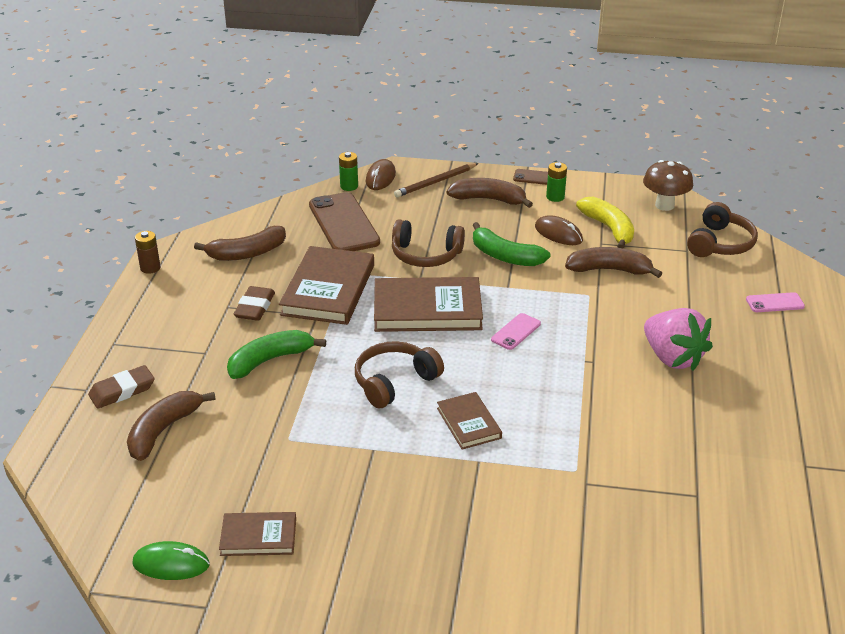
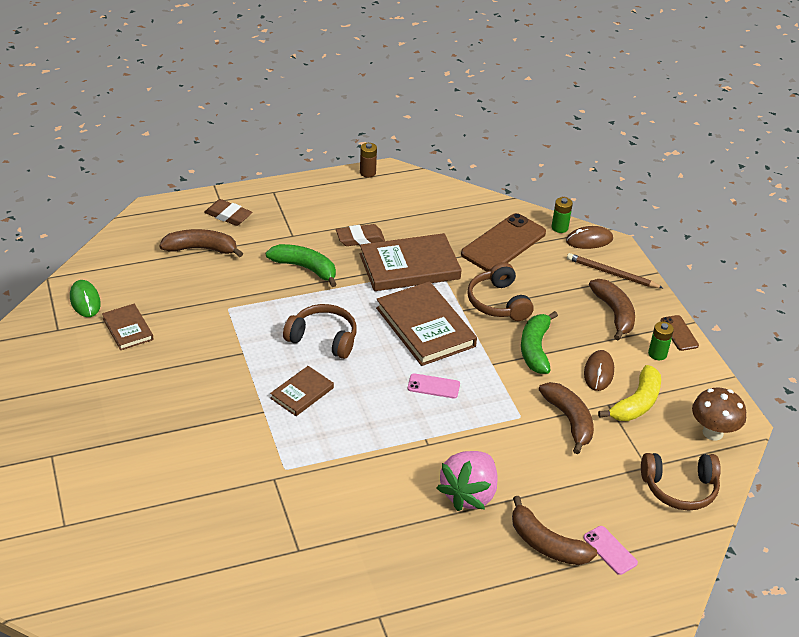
camera: 60 degrees right, 5 degrees up
(247, 253) = (422, 210): brown banana -> brown banana (546, 544)

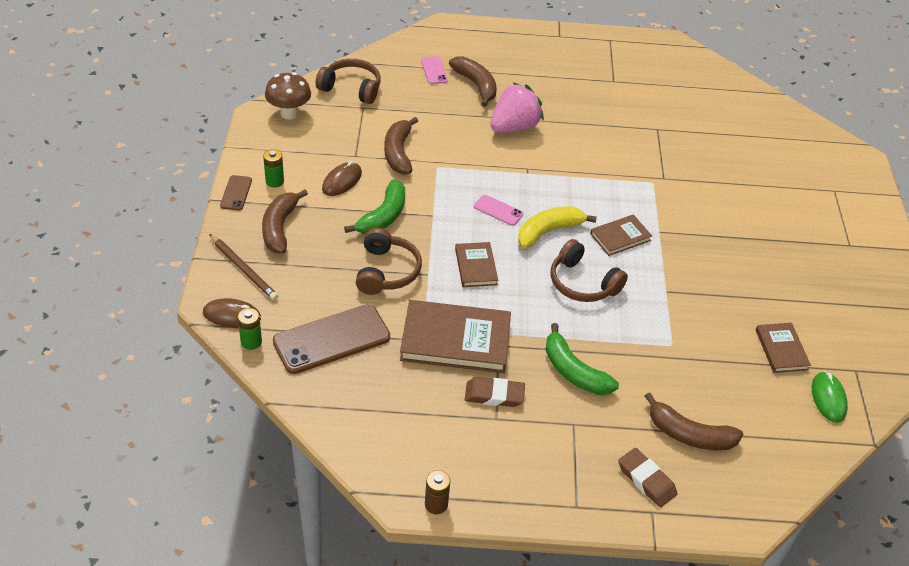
camera: 160 degrees left, 5 degrees up
(425, 327) = (476, 266): brown book -> brown book, size x0.54
(636, 403) = (331, 149): yellow banana -> yellow banana (548, 231)

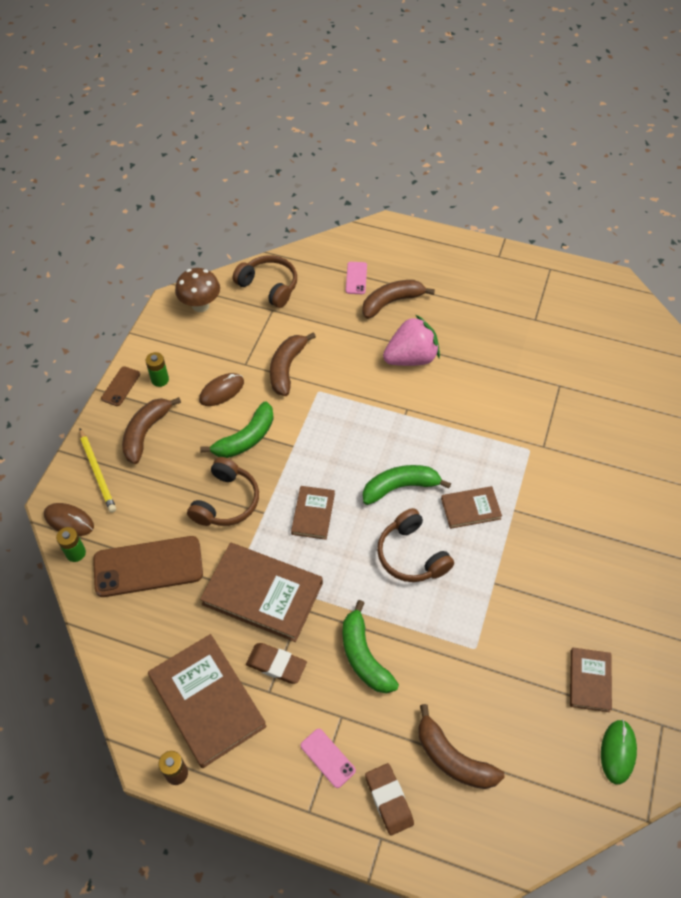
camera: 20 degrees right, 10 degrees up
(244, 269) = (97, 472): brown pencil -> yellow pencil
(440, 438) = (207, 701): none -> brown book
(476, 85) = (391, 302): brown banana -> brown banana turned 105 degrees counterclockwise
(498, 210) = (359, 453): pink phone -> pink phone (327, 758)
(548, 231) = (400, 487): yellow banana -> green banana

